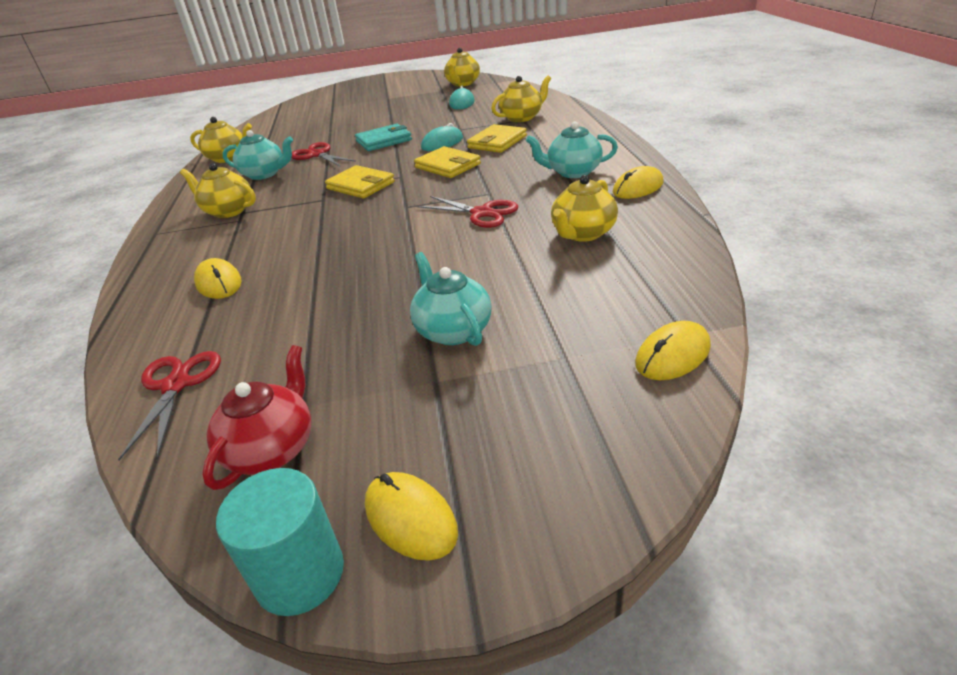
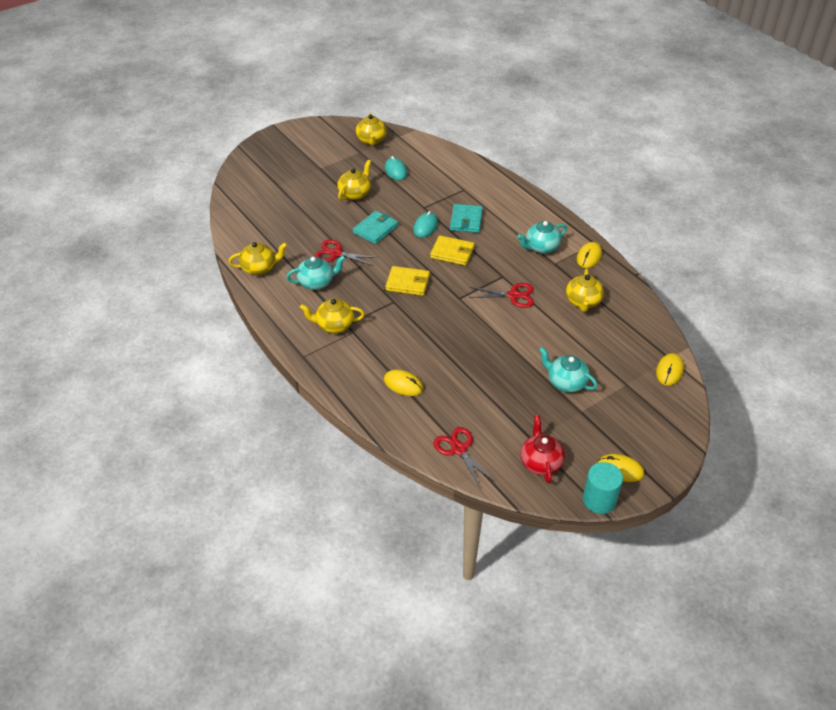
camera: 30 degrees left, 10 degrees up
(497, 142) = (466, 220): yellow wallet -> turquoise wallet
(522, 117) = (461, 187): yellow teapot -> yellow teapot (355, 193)

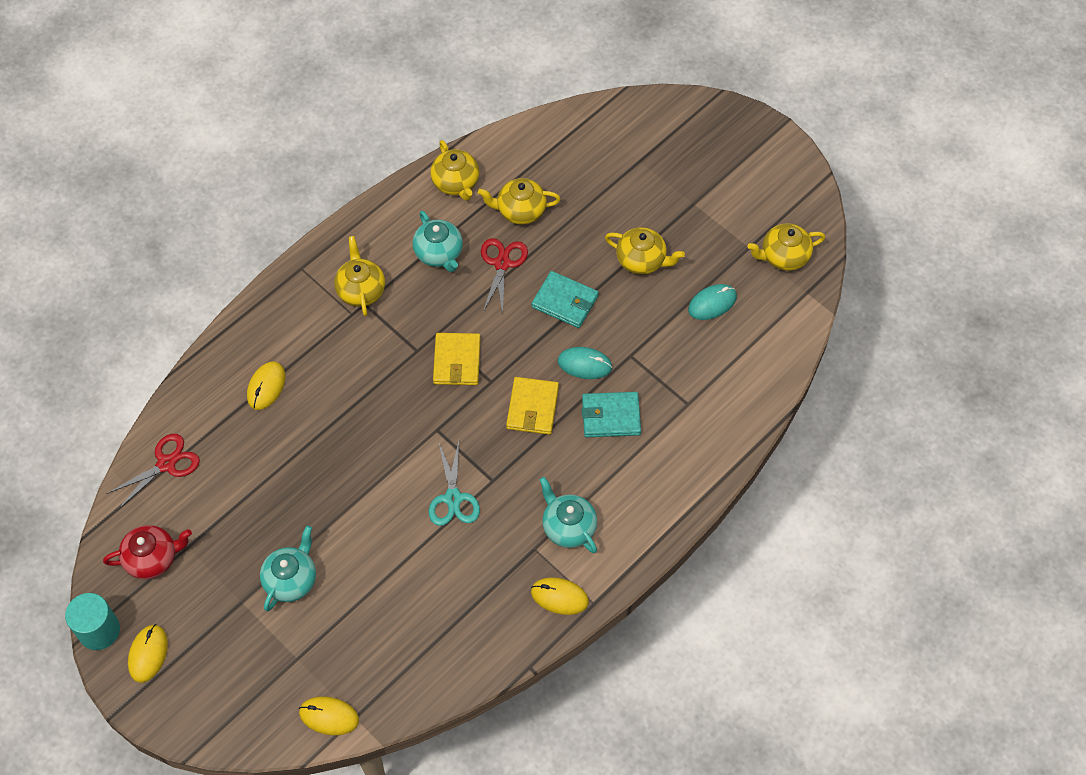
camera: 80 degrees right, 15 degrees up
(513, 295) = (453, 498): red scissors -> turquoise scissors
(583, 302) = (455, 593): yellow teapot -> yellow teapot (520, 211)

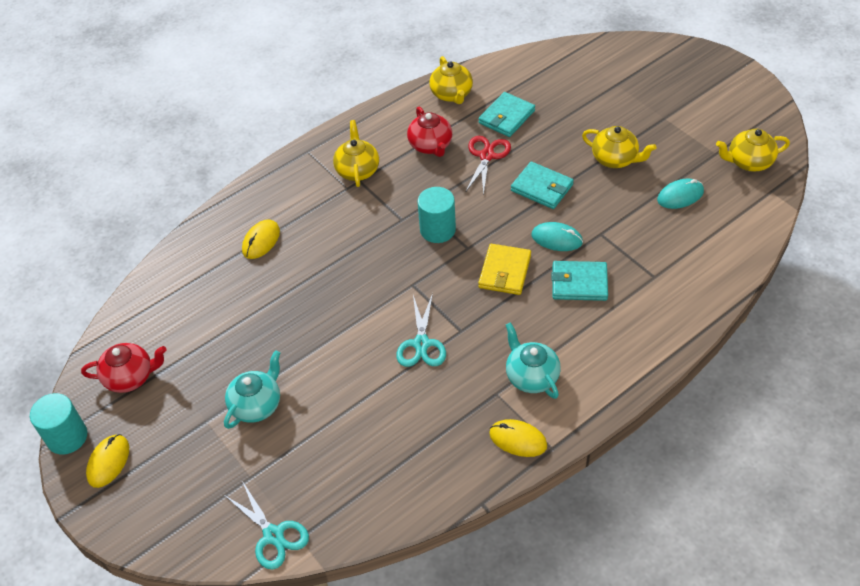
camera: 10 degrees right, 10 degrees down
(166, 464) = (159, 298): red scissors -> none
(329, 716) = (273, 535): yellow mouse -> turquoise scissors
(439, 253) = (431, 146): turquoise teapot -> red teapot
(457, 361) = (437, 230): yellow wallet -> turquoise cylinder
(520, 211) = (506, 117): yellow teapot -> turquoise wallet

